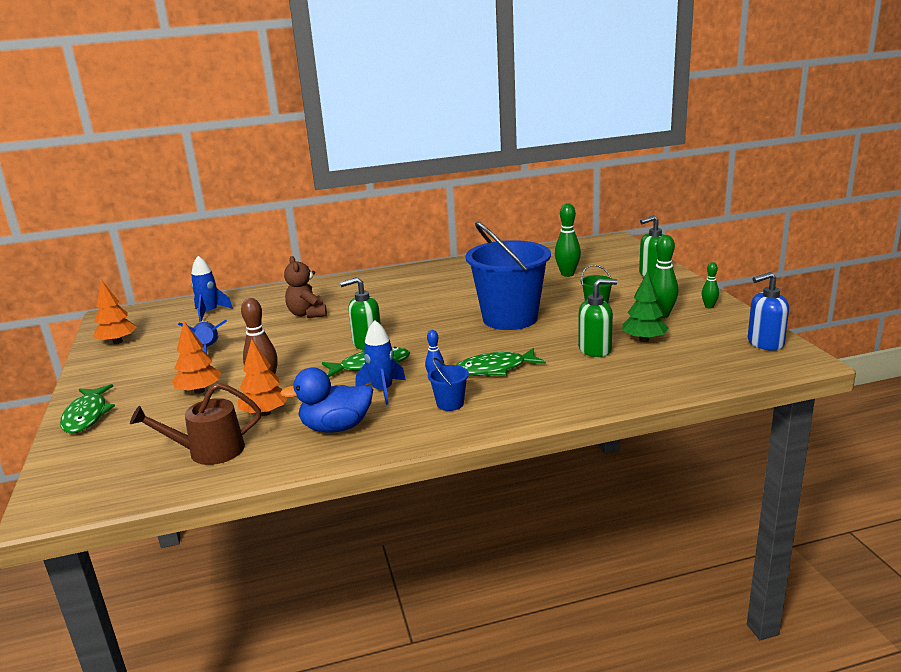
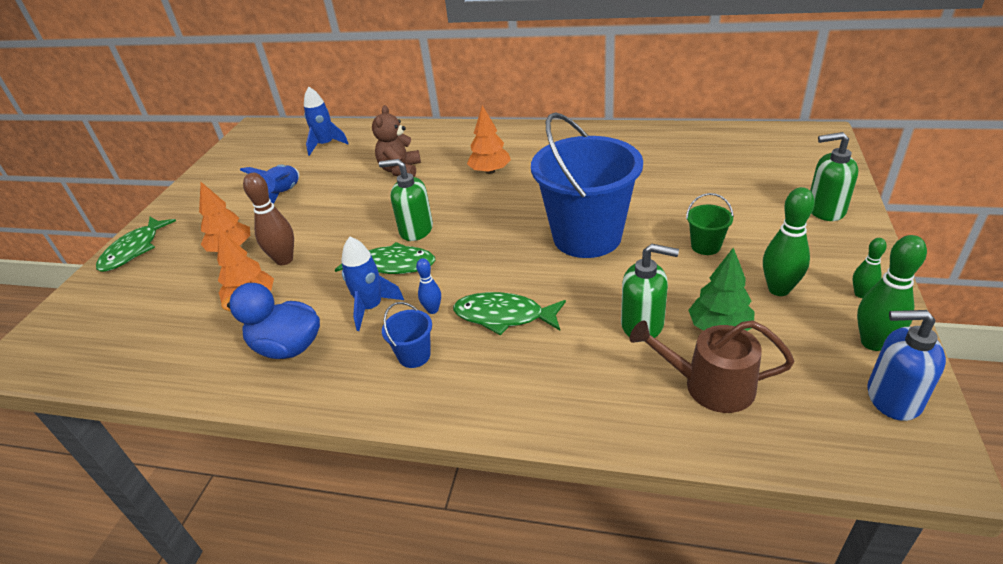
camera: 30 degrees right, 15 degrees up
(118, 342) = (232, 162): orange tree -> orange tree (490, 171)
(209, 451) = (169, 336): brown watering can -> brown watering can (710, 385)
(567, 274) = (713, 180): green bowling pin -> green bowling pin (873, 342)

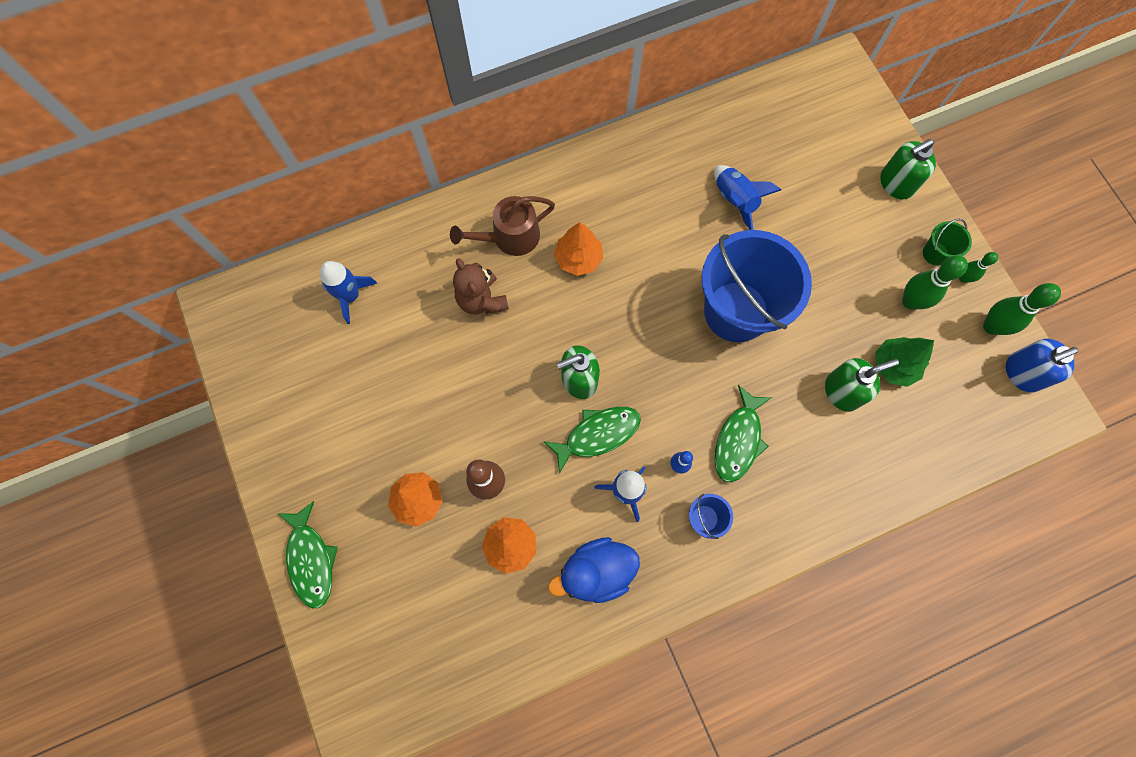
camera: 40 degrees left, 35 degrees up
(283, 195) = (389, 399): blue rocket -> blue rocket (735, 200)
(504, 316) = (738, 440): green fish -> green fish turned 45 degrees counterclockwise
(705, 246) = (834, 276): green bucket -> green bucket (935, 253)
(710, 385) = (918, 425): brown watering can -> brown watering can (510, 237)

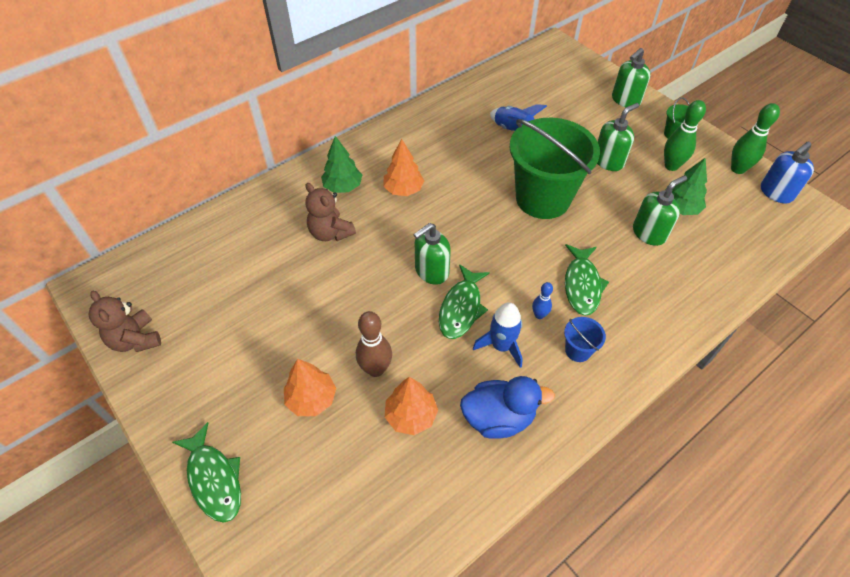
camera: 15 degrees left, 20 degrees down
(257, 385) = (135, 340): none -> brown teddy bear
(350, 296) = (213, 254): blue rocket -> none
(510, 237) = (343, 187): brown watering can -> green tree
(596, 571) = (498, 418): blue duck -> blue duck turned 150 degrees counterclockwise
(597, 434) = (461, 308): green fish -> green fish turned 150 degrees clockwise
(736, 311) = (542, 198): blue bucket -> green bucket
(836, 275) = (608, 161): none -> green soap dispenser
(963, 278) = (702, 144): green bowling pin -> none

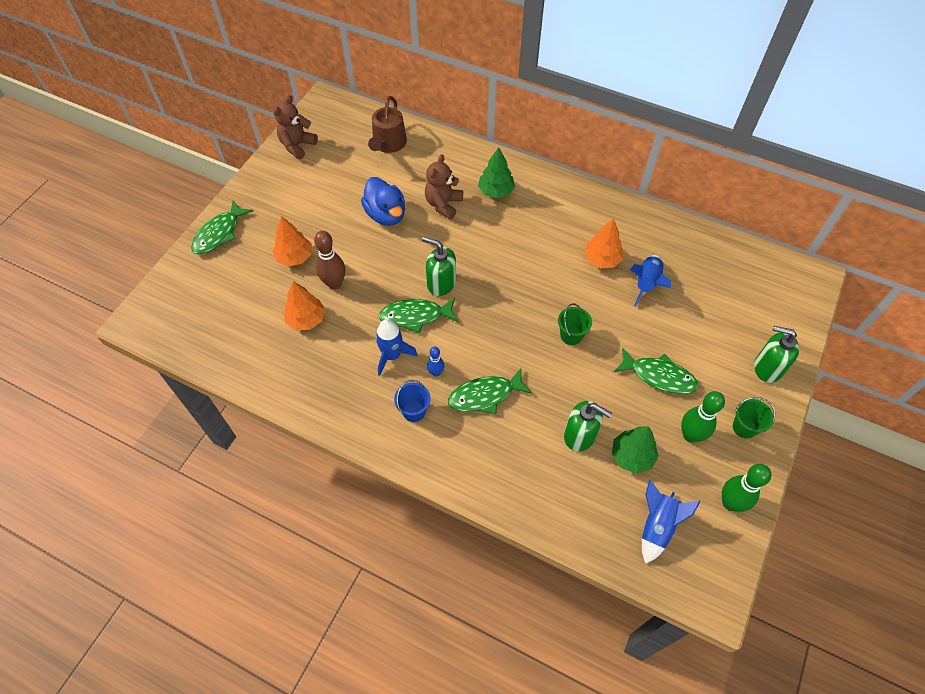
camera: 65 degrees right, 5 degrees up
(209, 249) = (388, 144): none -> brown watering can
(403, 189) = (518, 231): orange tree -> orange tree (602, 259)
(498, 418) = (327, 374): blue duck -> blue duck (386, 215)
(542, 198) = (571, 335): green bucket -> green bucket, size x0.40
(608, 161) = (659, 376): green soap dispenser -> green fish
(748, 219) = (657, 526): none -> blue rocket
(776, 193) = (717, 549): blue soap dispenser -> none

